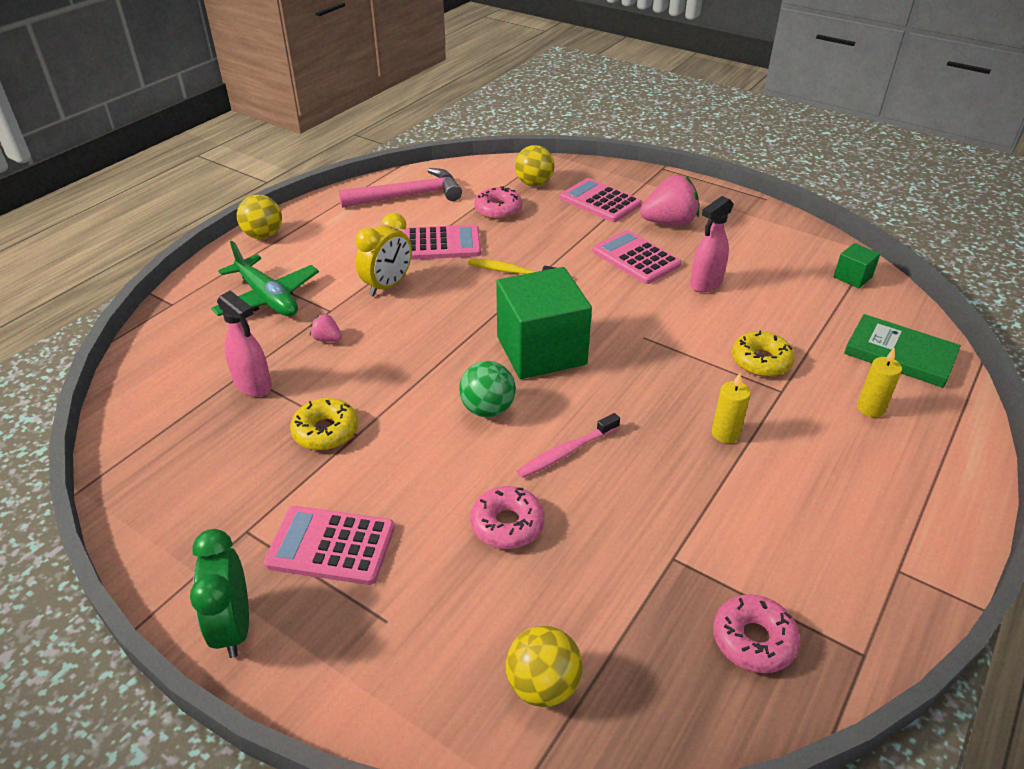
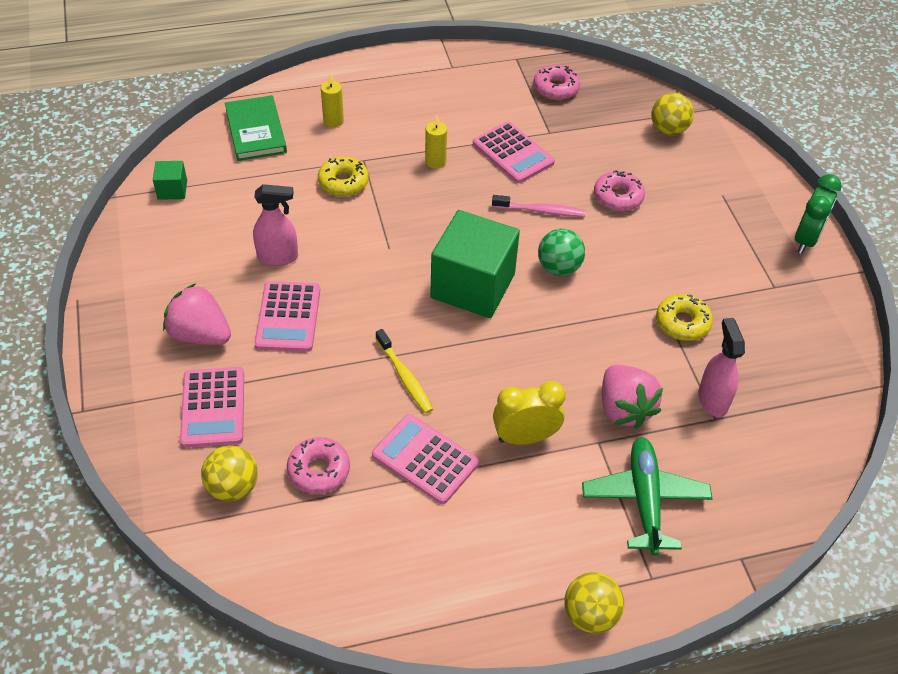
camera: 140 degrees left, 10 degrees up
(327, 339) = (624, 409): pink strawberry -> pink strawberry, size x2.13
(331, 546) = (728, 247): pink calculator -> pink calculator (513, 153)
(408, 196) = (380, 571): pink hammer -> none

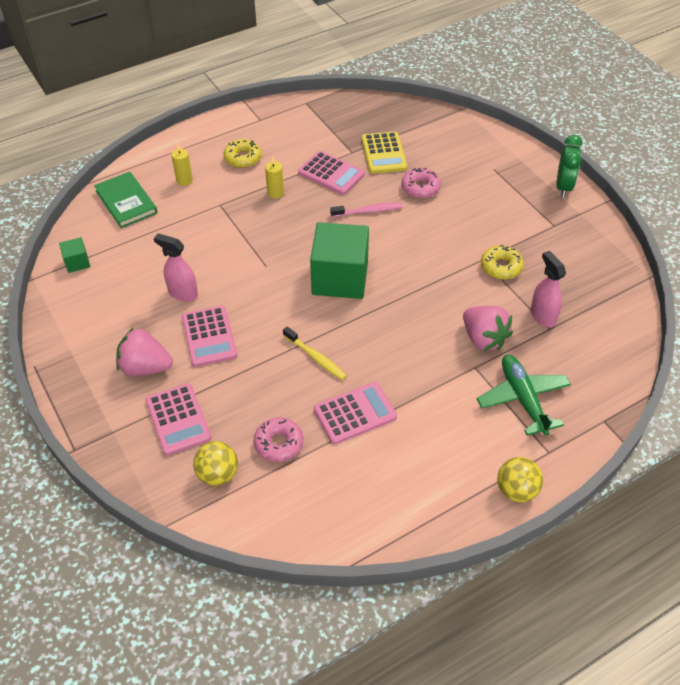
camera: 15 degrees left, 0 degrees up
(278, 257) = (183, 293): pink spray bottle -> pink spray bottle turned 135 degrees counterclockwise
(343, 182) = (211, 225): yellow donut -> yellow donut (243, 158)
(425, 459) = (355, 413): pink calculator -> pink calculator turned 135 degrees clockwise
(525, 437) = (421, 378): yellow clock -> none
(556, 88) = (344, 118): pink donut -> none
(559, 267) = (397, 249): green ball -> none
(588, 143) = (383, 153): none -> yellow calculator
(668, 130) = (437, 131): yellow ball -> none

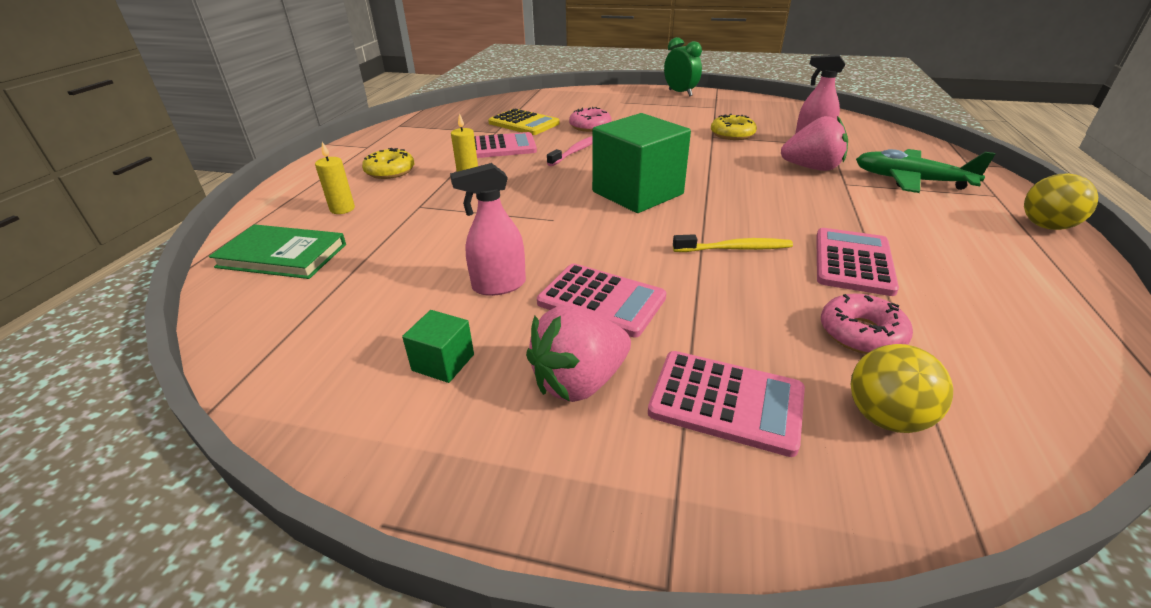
camera: 45 degrees left, 15 degrees down
(77, 262) = (281, 344): green cube -> green cube (443, 362)

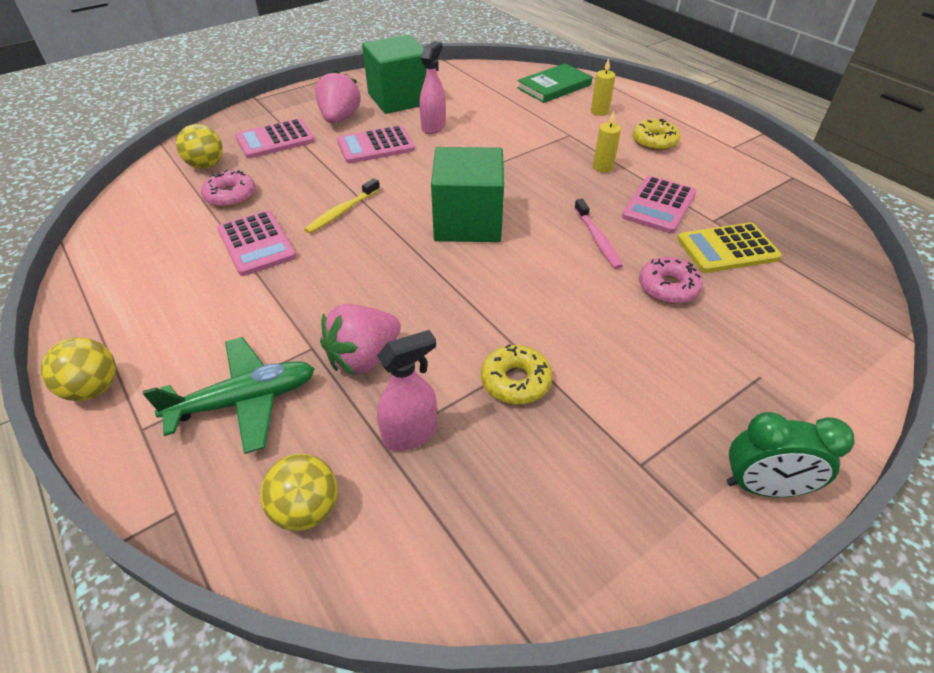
camera: 130 degrees right, 10 degrees up
(443, 362) = (399, 98): green cube -> green cube, size x2.27
(888, 143) = (306, 509): none -> yellow ball

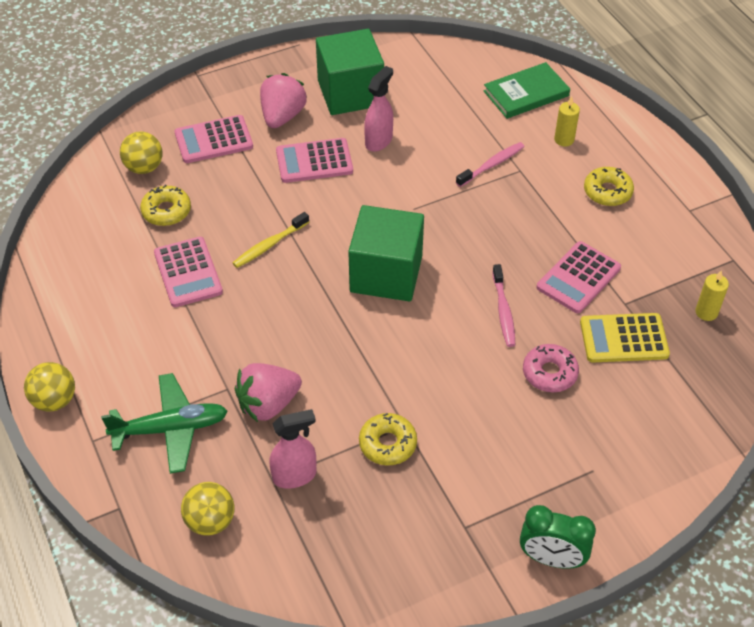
camera: 10 degrees right, 5 degrees up
(230, 196) = (166, 211): pink donut -> yellow donut
(542, 133) = (492, 165): none -> pink toothbrush
(603, 167) = (540, 221): yellow candle -> yellow candle (706, 312)

